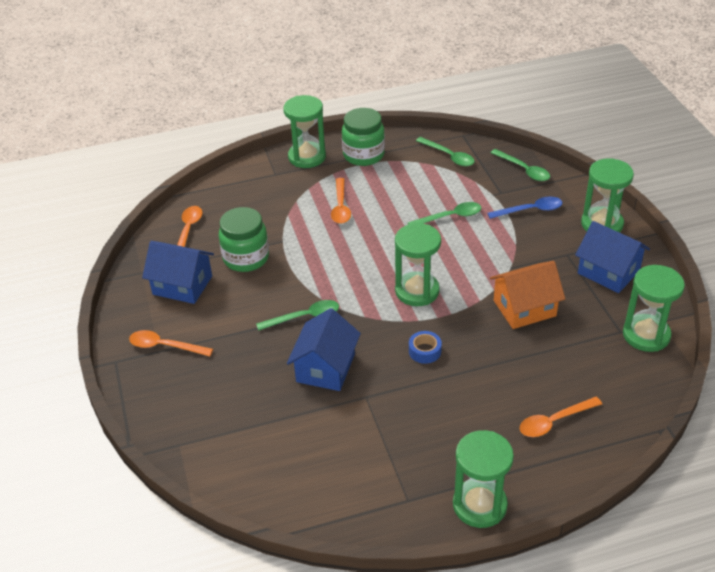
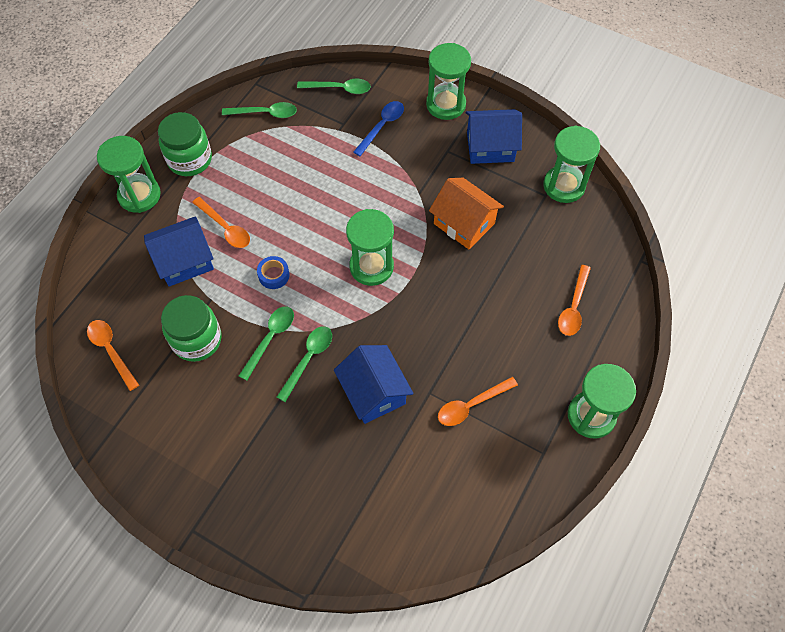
camera: 45 degrees left, 20 degrees up
(165, 346) = (220, 480): orange spoon -> orange spoon (471, 405)
(182, 285) = (169, 410): blue house -> blue house (185, 261)
(424, 351) = (431, 317): blue tape -> blue tape (274, 275)
(450, 217) = (327, 176): green spoon -> green spoon (270, 339)
(524, 308) = (464, 223): orange house -> orange house turned 75 degrees counterclockwise

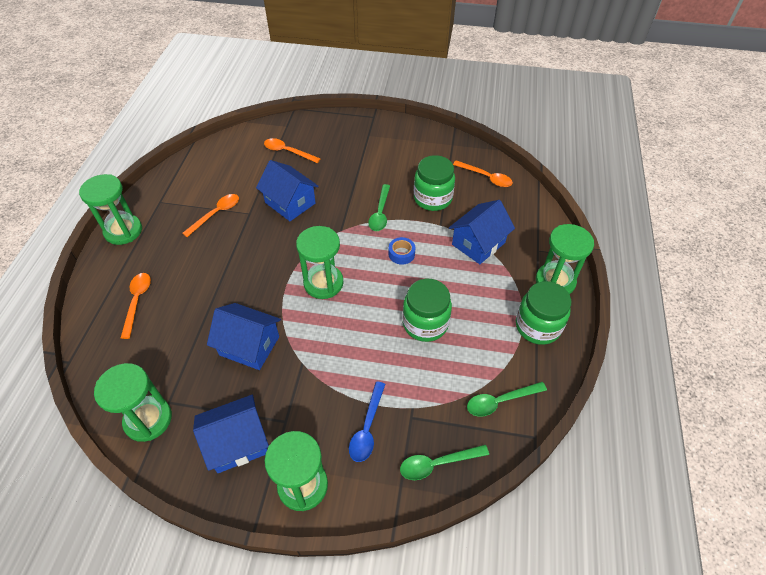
camera: 160 degrees right, 10 degrees down
(225, 228) = (463, 277): orange spoon -> orange spoon (288, 152)
(290, 193) = (425, 324): none -> green jar
(308, 359) = (346, 209): green spoon -> none
(464, 223) = (249, 346): orange house -> blue house

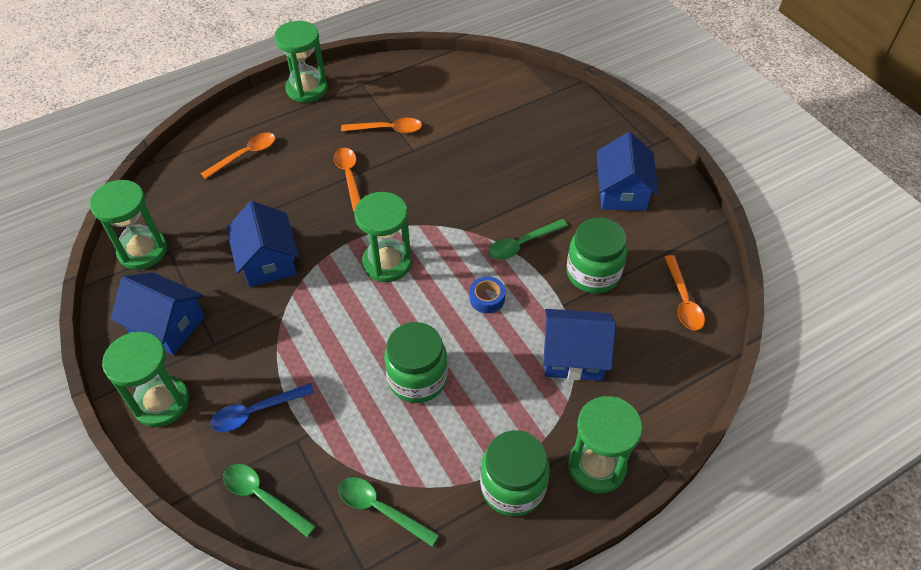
camera: 50 degrees right, 0 degrees up
(288, 152) = (520, 118): orange spoon -> orange spoon (349, 177)
(290, 203) = (457, 168): blue house -> blue house (622, 192)

